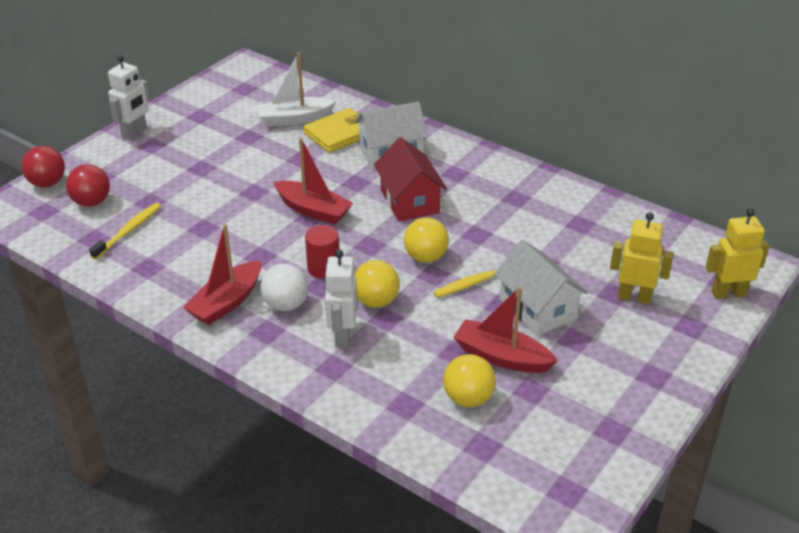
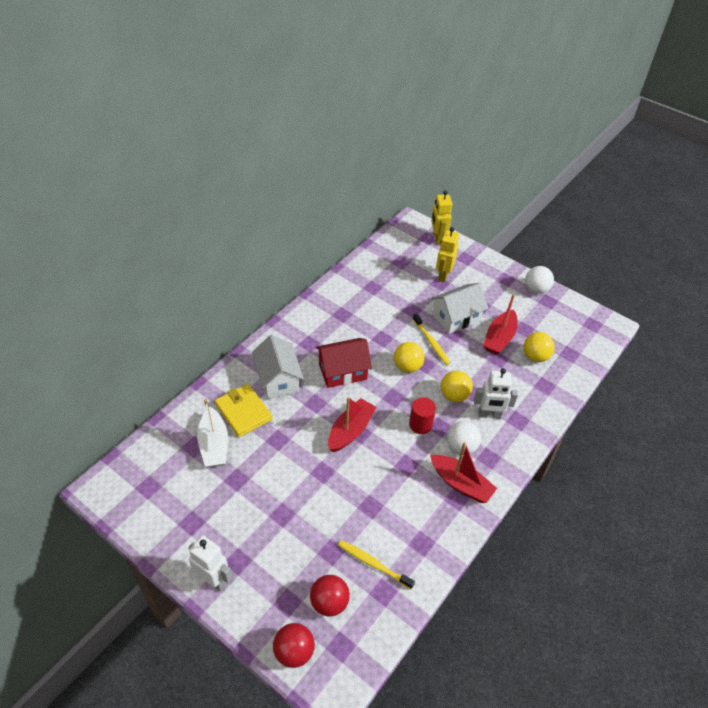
camera: 90 degrees left, 10 degrees up
(638, 415) = (536, 289): none -> white ball

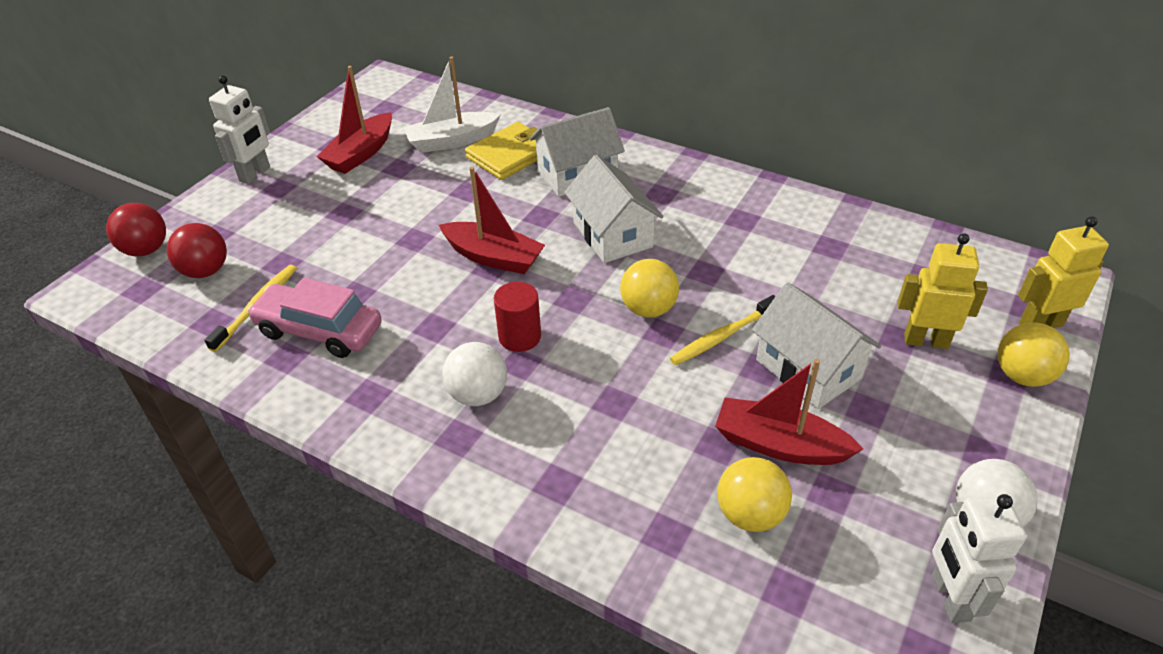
camera: 85 degrees right, 5 degrees down
(342, 371) = (612, 235): red house -> white house
(401, 525) = (319, 330): none -> pink car
(454, 396) = (596, 378): yellow ball -> yellow ball (1022, 376)
(461, 484) = (398, 399): red boat -> red boat (361, 153)
(489, 415) = (561, 434): white robot -> white robot (950, 598)

